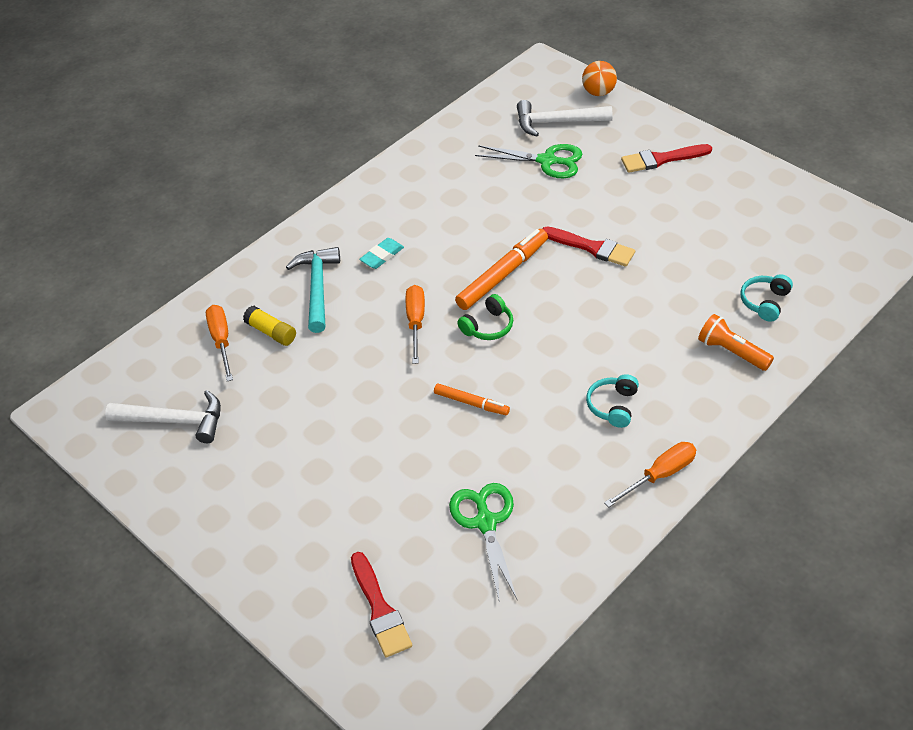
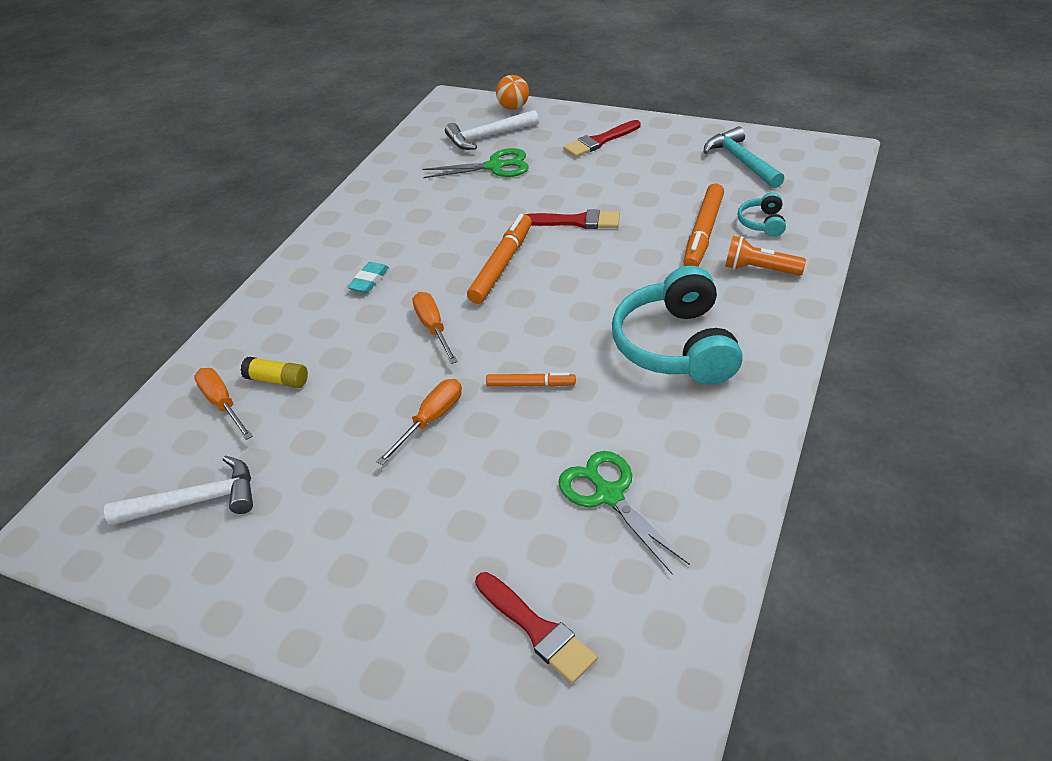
camera: 20 degrees left, 5 degrees down
(317, 288) = (312, 326): turquoise hammer -> turquoise hammer (741, 161)
(488, 326) = (511, 312): green headphones -> none
(613, 406) = (677, 346): turquoise headphones -> turquoise headphones, size x2.19
(660, 475) = (761, 393): orange screwdriver -> orange screwdriver (431, 420)
(702, 296) = (703, 233): none -> orange marker

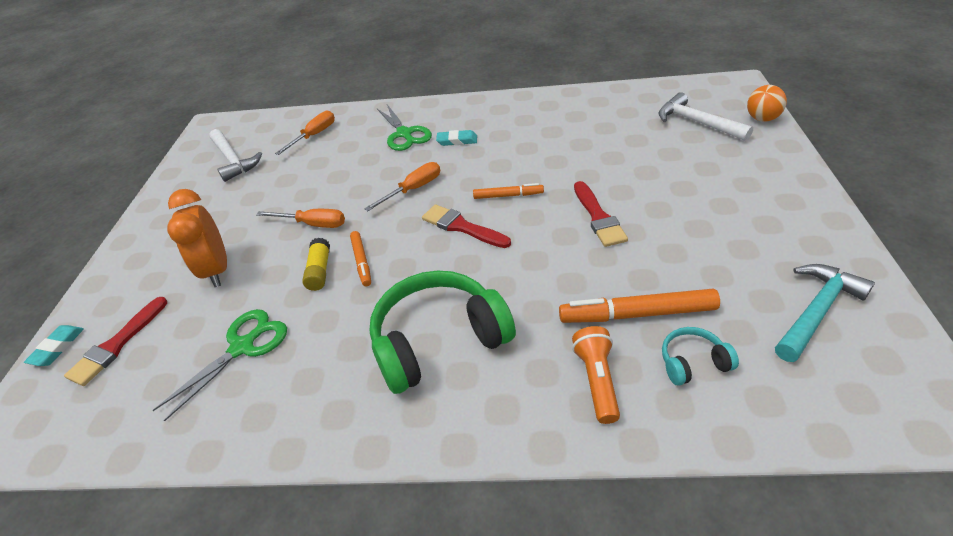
camera: 70 degrees right, 0 degrees up
(277, 380) = (340, 146): yellow glue stick -> yellow glue stick (319, 271)
(455, 520) = (217, 270): none -> orange clock
(495, 166) = (651, 143): green scissors -> green scissors (404, 134)
(502, 265) = (508, 195): orange marker -> orange marker, size x0.58
(503, 708) = (57, 348): none -> turquoise eraser
(600, 141) = (753, 189): red brush -> red brush (462, 227)
(677, 346) = (439, 341): turquoise headphones -> green headphones

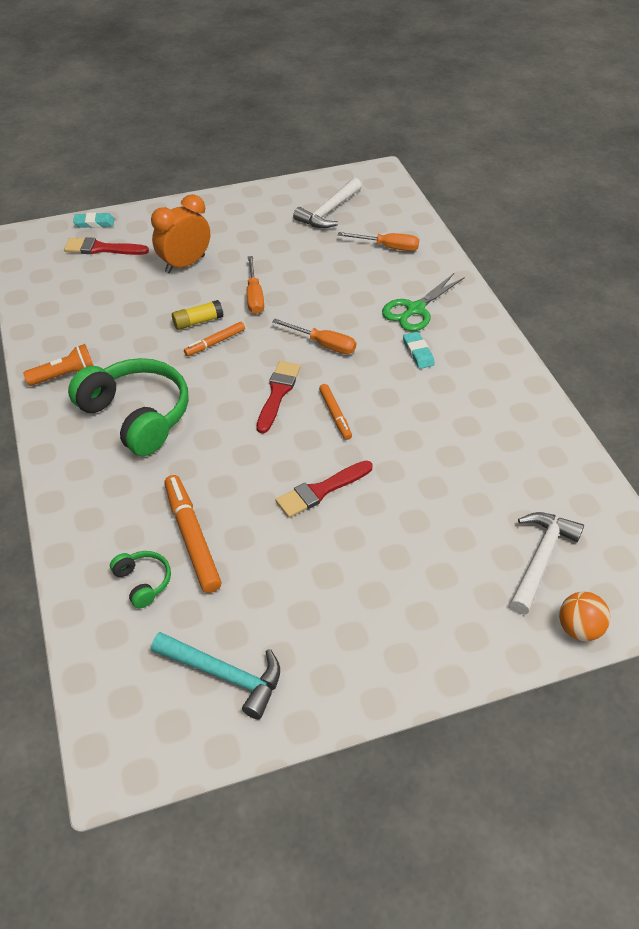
camera: 65 degrees right, 5 degrees up
(242, 347) = (111, 311): green scissors -> none
(597, 380) = (114, 520): orange flashlight -> orange flashlight (65, 375)
(693, 363) = (143, 582): turquoise headphones -> green headphones

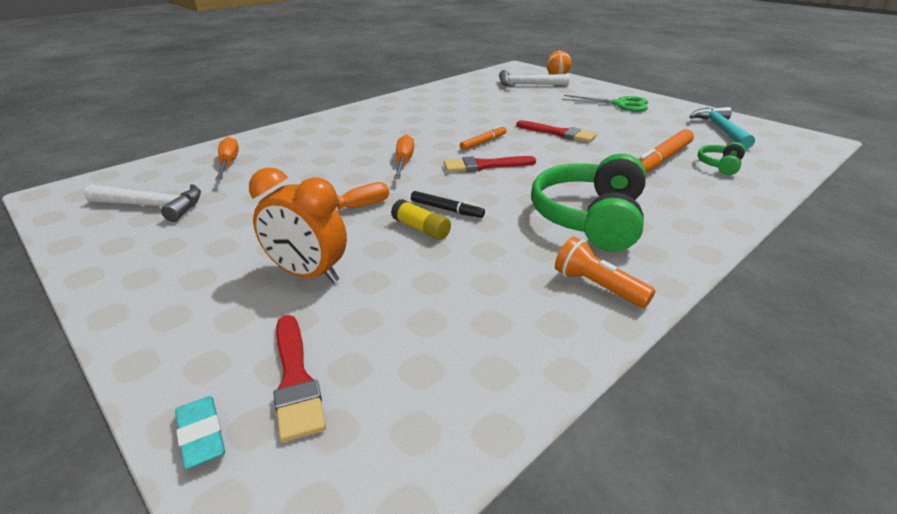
camera: 115 degrees left, 15 degrees down
(215, 342) = (446, 209): orange marker -> black marker
(415, 309) = (328, 139): green scissors -> green scissors (620, 104)
(418, 353) = (384, 130): turquoise eraser -> none

